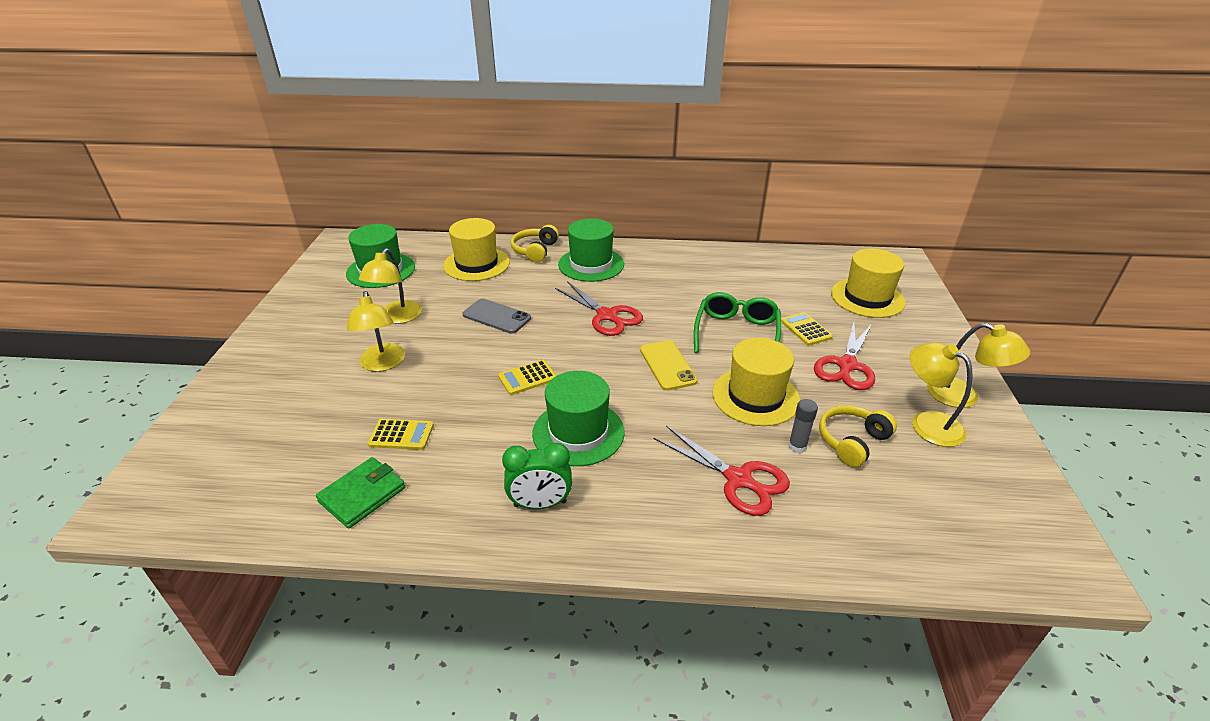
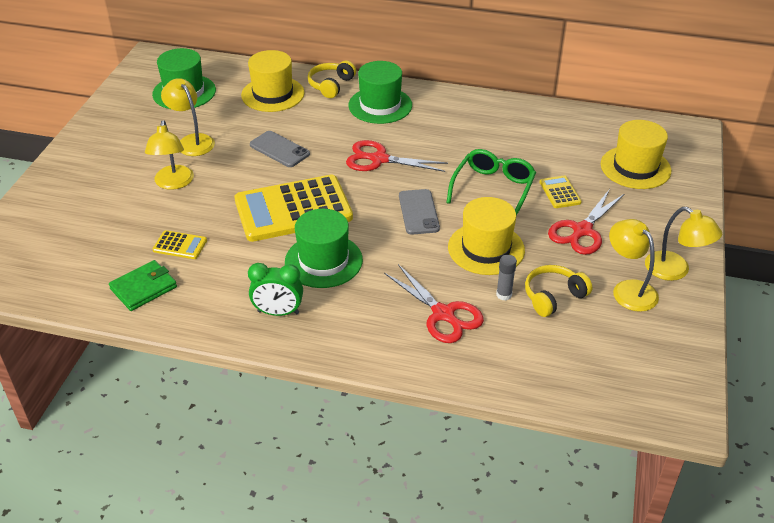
camera: 10 degrees right, 5 degrees up
(397, 317) = (192, 141): yellow lamp -> yellow lamp turned 120 degrees clockwise
(527, 378) = (293, 209): yellow calculator -> yellow calculator, size x2.37
(607, 316) = (379, 159): red scissors -> red scissors turned 135 degrees clockwise
(667, 365) = (418, 212): yellow phone -> grey phone

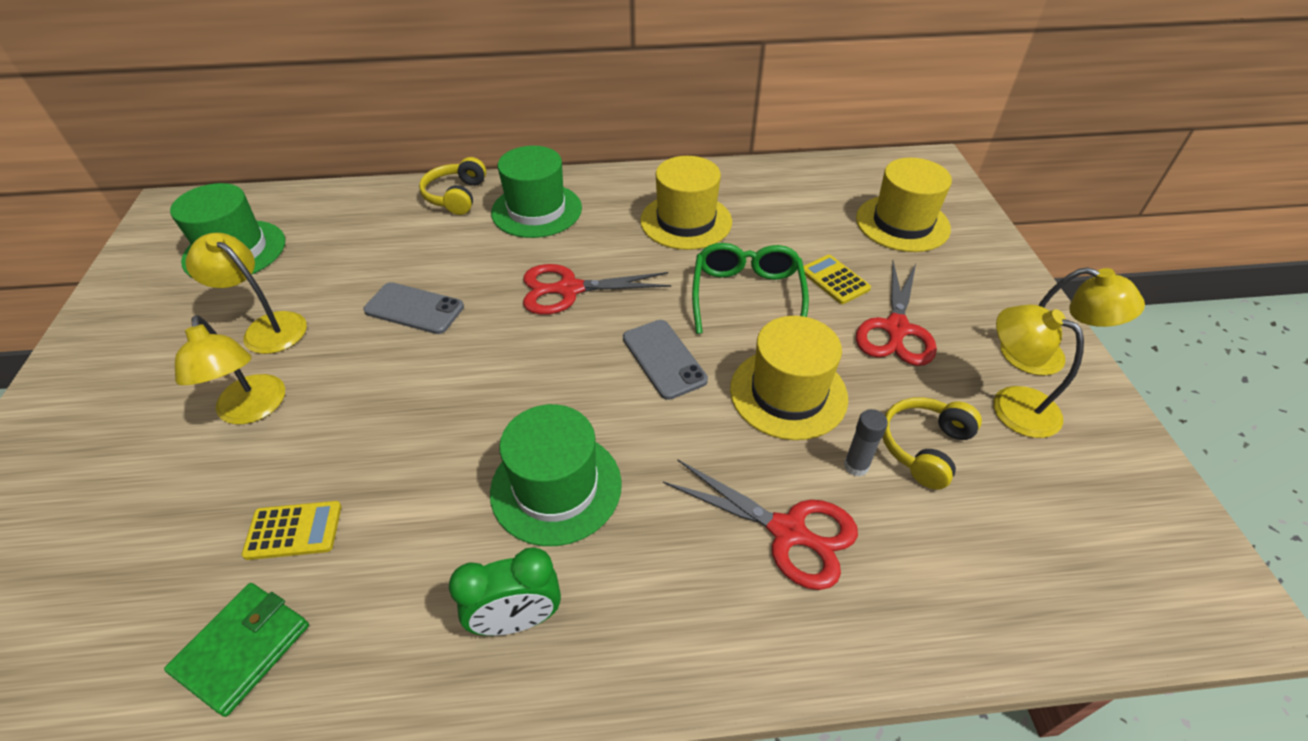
camera: 20 degrees left, 5 degrees up
(273, 94) = (375, 226): yellow hat -> yellow hat (686, 221)
(293, 209) = (471, 405): yellow calculator -> none

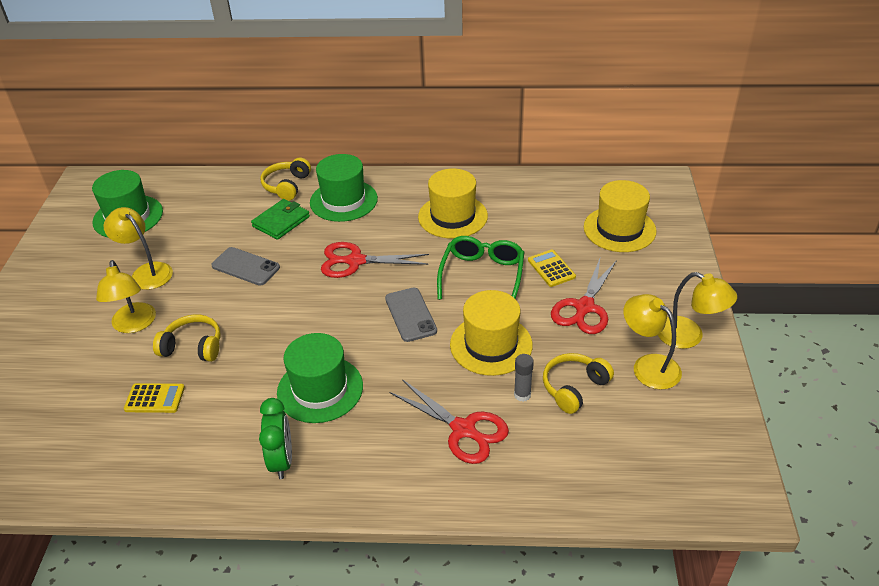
camera: 10 degrees right, 5 degrees down
(243, 649) = (121, 458): green wallet -> green wallet (281, 221)
(348, 437) = (193, 347): none -> yellow headphones
(517, 620) = (282, 460): green clock -> green clock turned 90 degrees counterclockwise

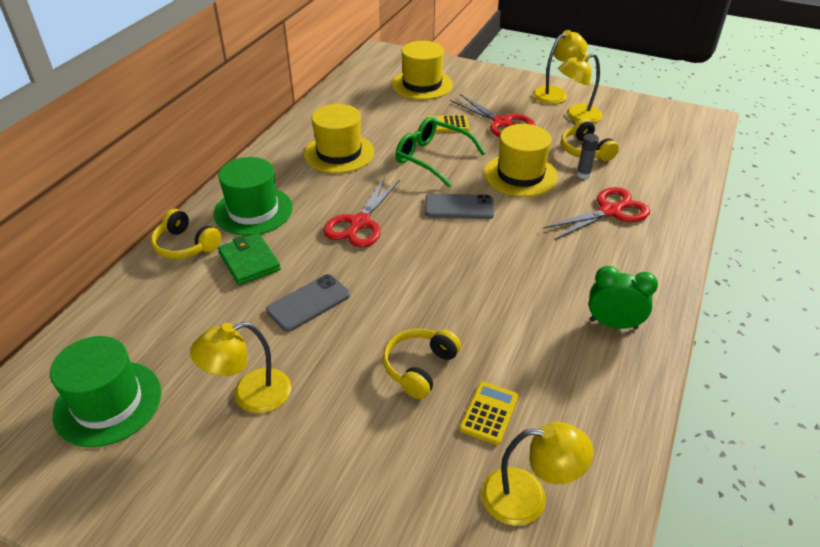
camera: 70 degrees left, 0 degrees up
(134, 325) = (348, 419): yellow lamp -> yellow lamp (528, 497)
(320, 389) = (530, 282): green hat -> none

